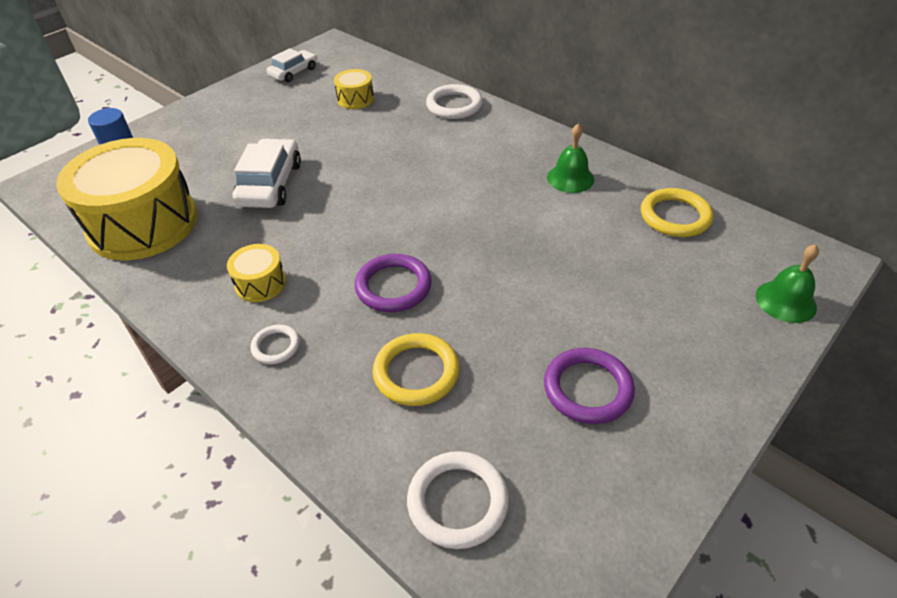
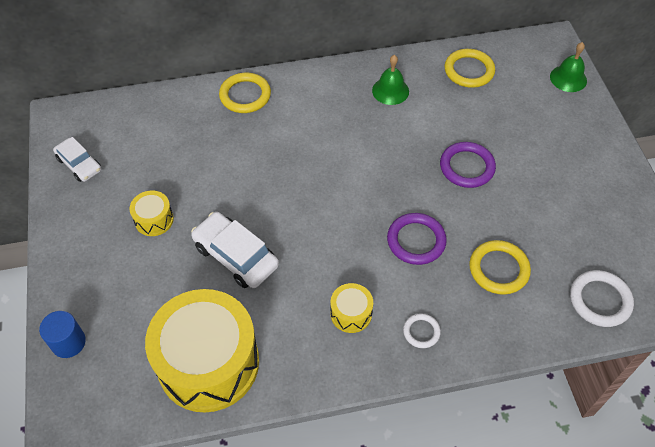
camera: 55 degrees left, 10 degrees up
(294, 72) = (79, 164): white car -> white car turned 150 degrees clockwise
(355, 99) = (171, 146): yellow drum -> yellow drum (154, 220)
(454, 105) = (245, 95): white ring -> yellow ring
(587, 389) = (566, 199): purple ring -> purple ring (467, 167)

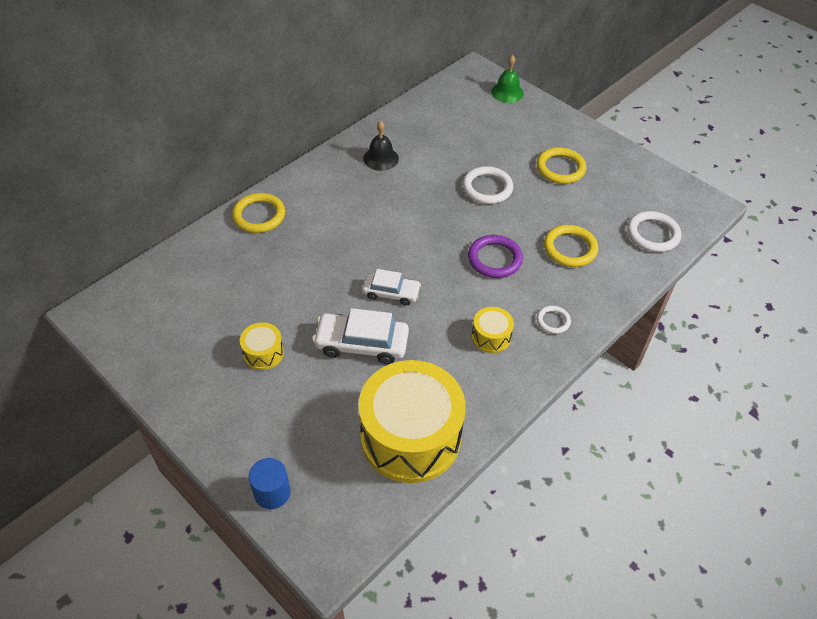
camera: 35 degrees left, 5 degrees down
(79, 164) = (148, 344): white car -> white car (391, 293)
(390, 91) = (381, 158): green bell -> black bell
(467, 167) = (487, 188): purple ring -> white ring
(469, 71) = (430, 117): yellow ring -> yellow ring (560, 168)

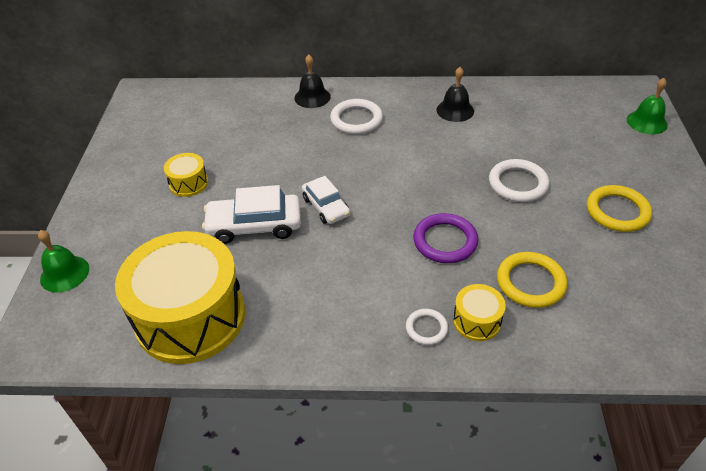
camera: 50 degrees right, 5 degrees down
(259, 215) = (312, 97): yellow ring -> black bell
(272, 493) = (64, 273): blue cylinder -> green bell
(362, 344) = (254, 225): white car -> white car turned 60 degrees counterclockwise
(491, 337) = (354, 297): yellow drum -> yellow drum (476, 321)
(653, 234) = (645, 333): white ring -> white ring (356, 120)

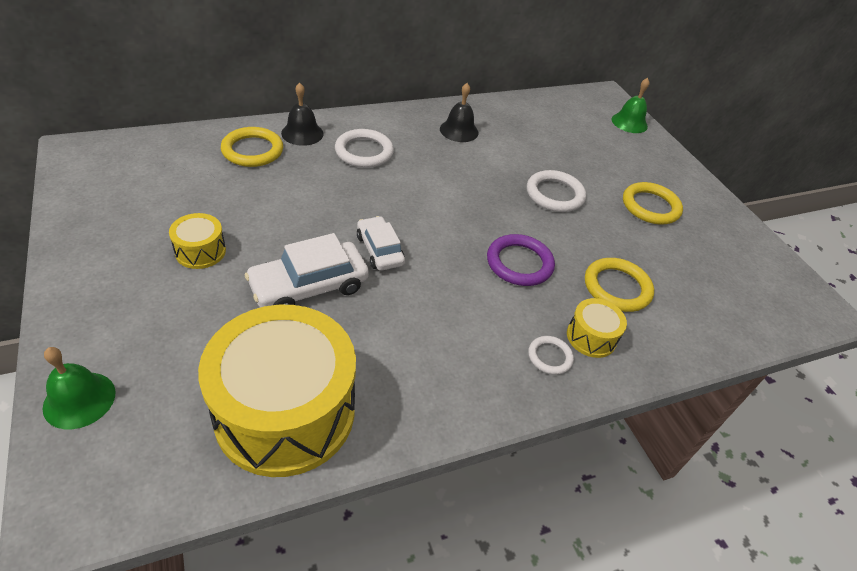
camera: 30 degrees left, 0 degrees up
(265, 107) = (252, 150): none -> yellow ring
(326, 206) = (379, 250): white car -> white car turned 150 degrees counterclockwise

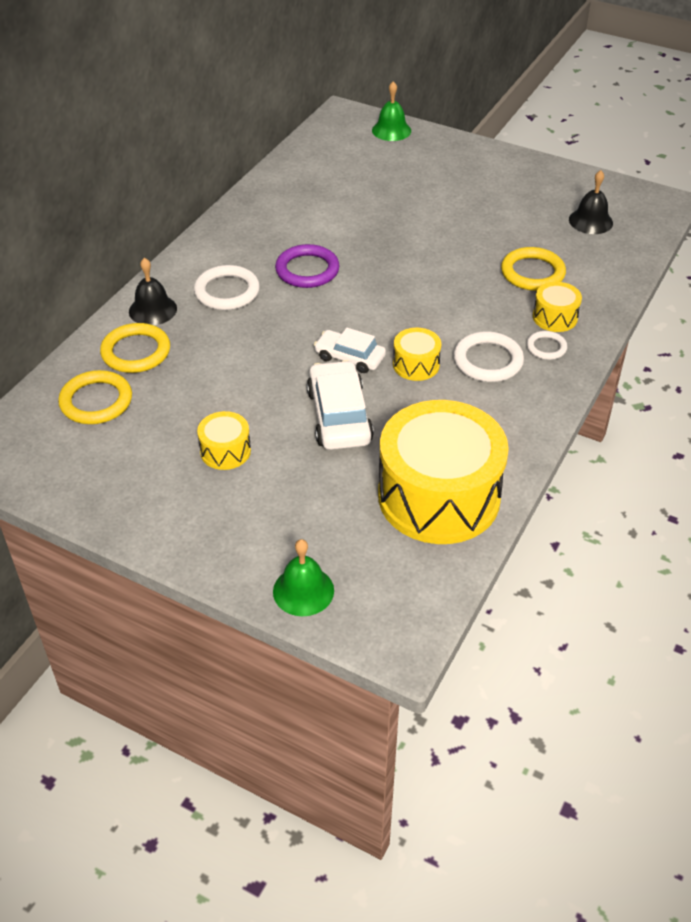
camera: 35 degrees left, 0 degrees up
(309, 286) = (339, 416): white car -> white car turned 150 degrees clockwise
(421, 291) = (416, 364): none -> yellow drum
(459, 130) = (274, 223): black bell -> black bell (590, 221)
(519, 263) = (453, 299): purple ring -> purple ring (307, 270)
(554, 194) = (412, 230): white ring -> white ring (488, 361)
(650, 206) = (486, 196): yellow ring -> yellow ring (96, 401)

